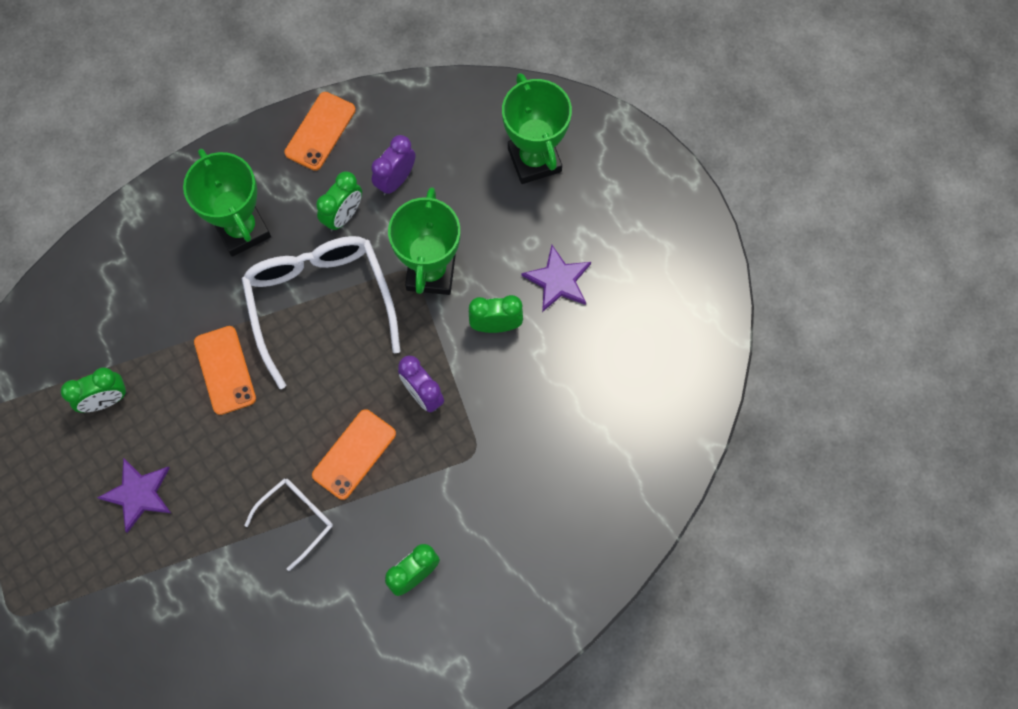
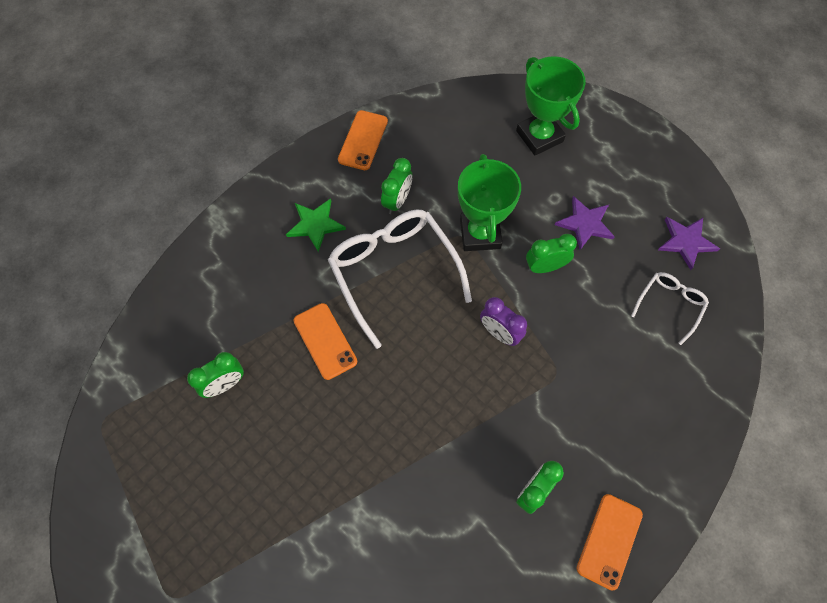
camera: 10 degrees left, 5 degrees down
(138, 494) = (269, 462): purple star -> purple star (686, 242)
(242, 229) = (315, 224): green trophy -> green star
(297, 518) = (417, 459): white glasses -> white glasses (670, 304)
(354, 454) = (453, 394): orange phone -> orange phone (609, 541)
(396, 180) = (433, 168): purple clock -> none

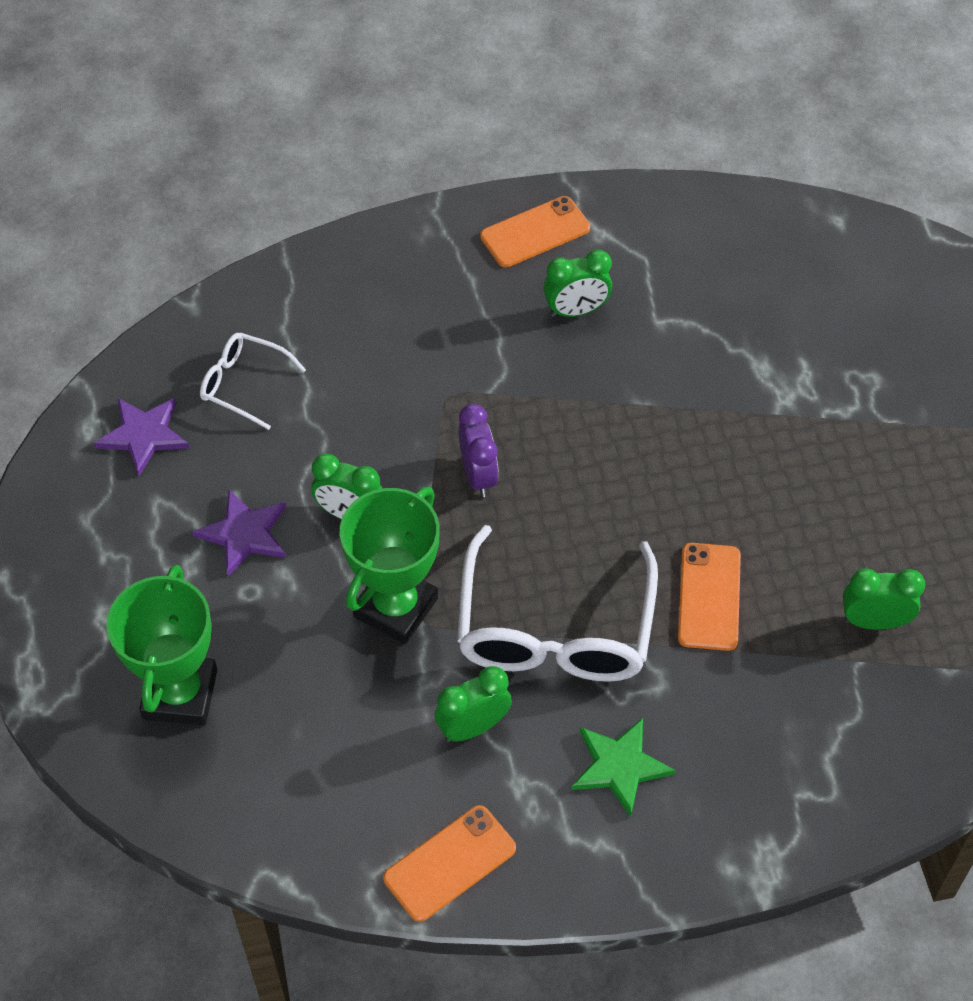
camera: 145 degrees left, 10 degrees down
(670, 304) = (242, 384): white glasses -> white glasses turned 45 degrees clockwise

